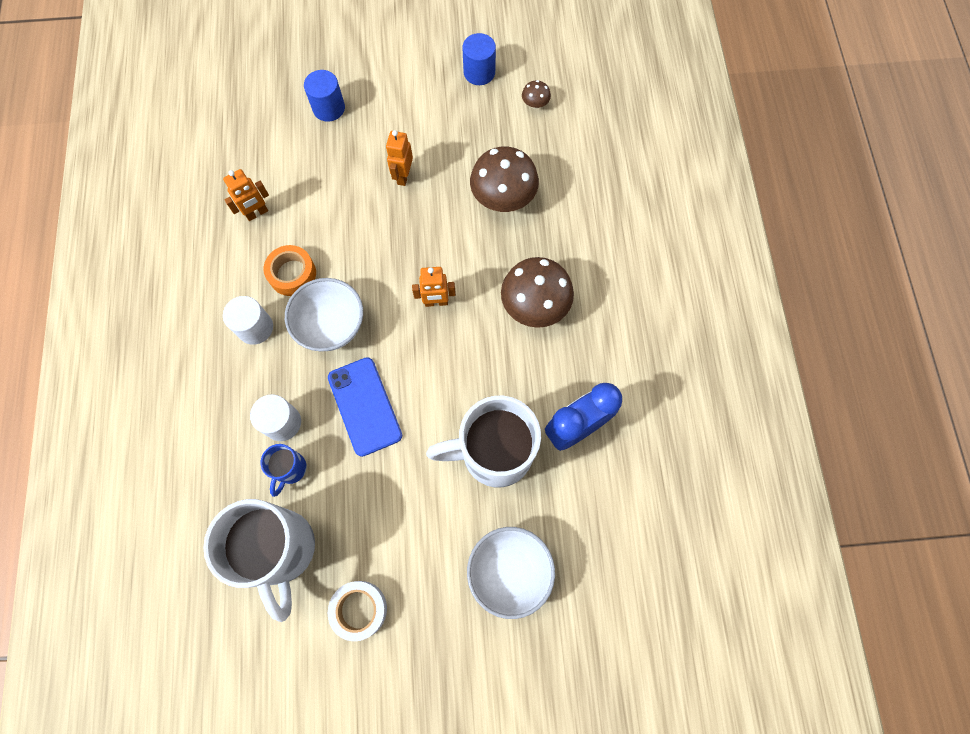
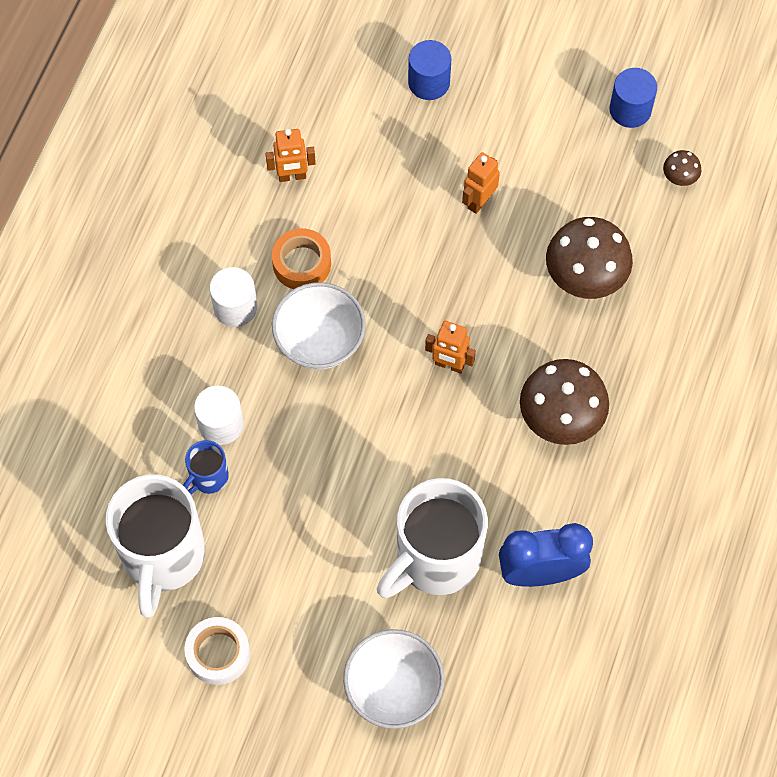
camera: 25 degrees right, 5 degrees down
(365, 406) = (317, 445): blue phone -> none
(494, 453) = (435, 559): white mug -> white mug turned 60 degrees counterclockwise

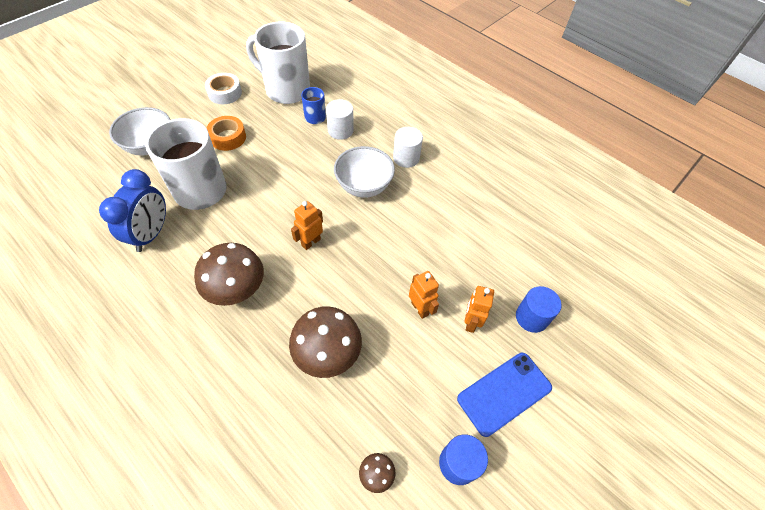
camera: 110 degrees right, 10 degrees down
(292, 176) = (482, 212): orange robot -> orange robot (470, 322)
(302, 263) = (419, 196): orange tape -> orange tape (228, 137)
(536, 88) = (504, 393): none -> blue phone

